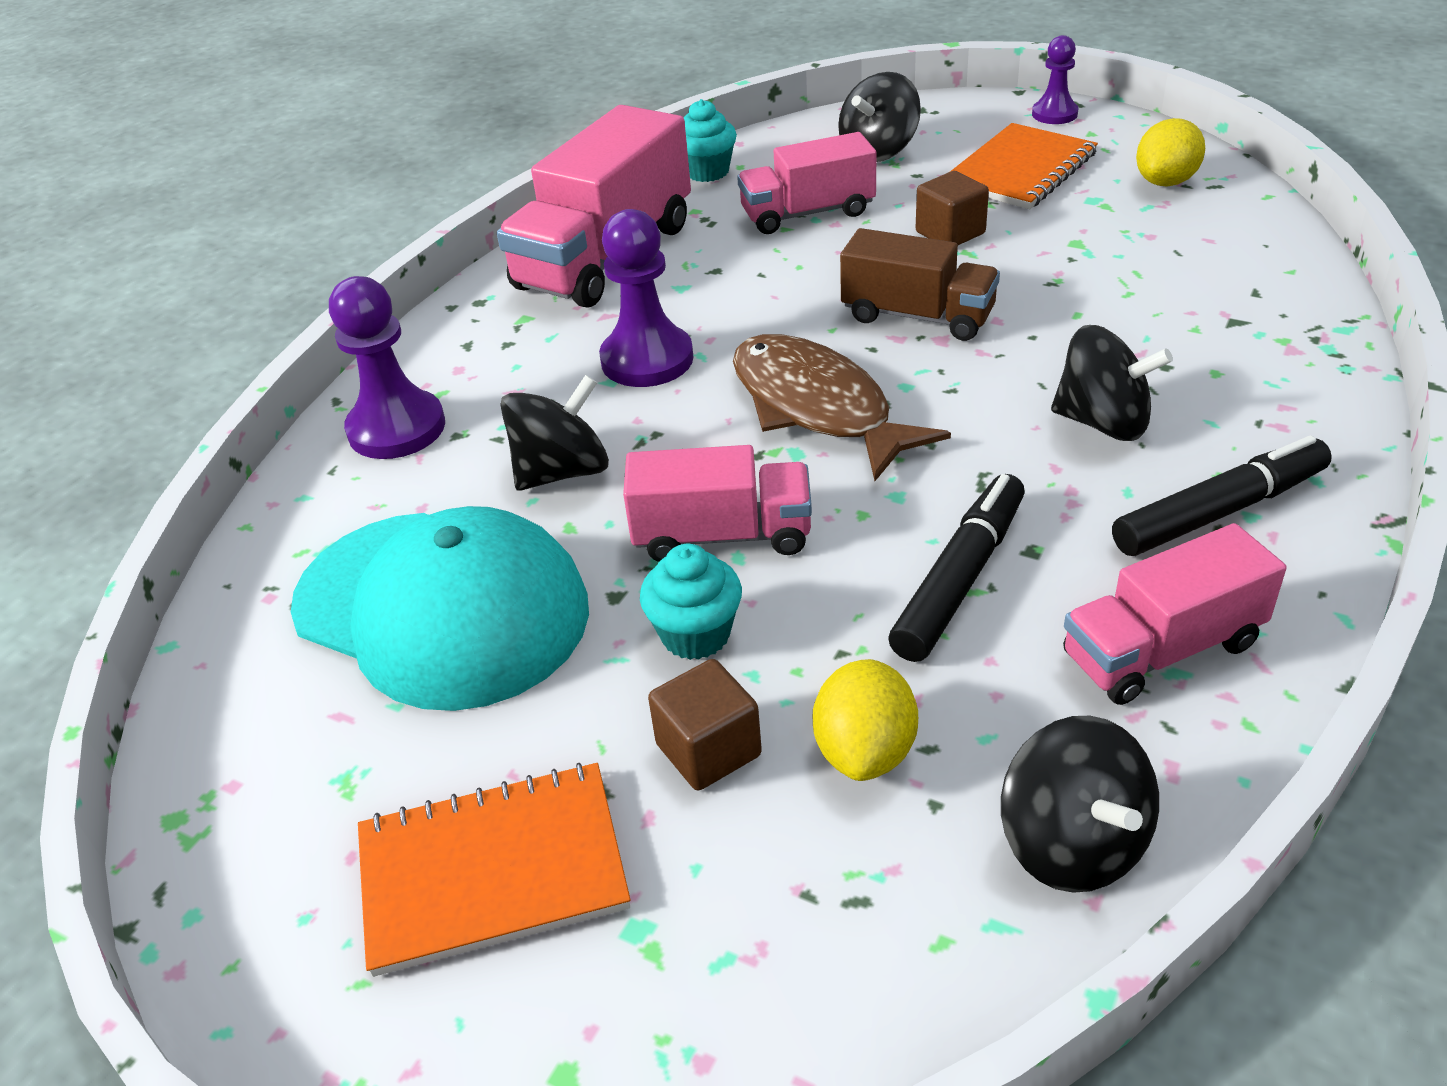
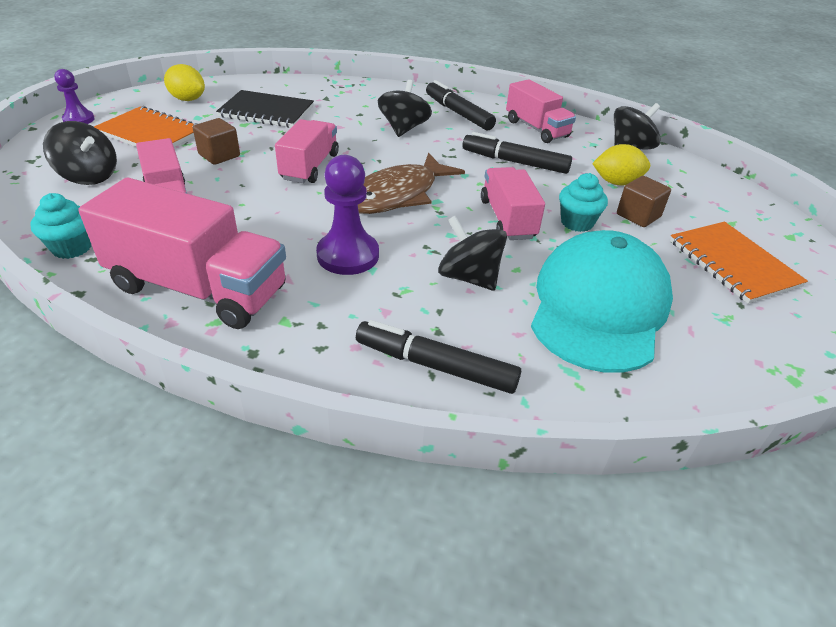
camera: 105 degrees left, 0 degrees up
(396, 428) = (435, 365): purple pawn -> black marker
(917, 316) = (310, 167): brown truck -> pink truck
(1138, 259) = (266, 111): none -> black notebook

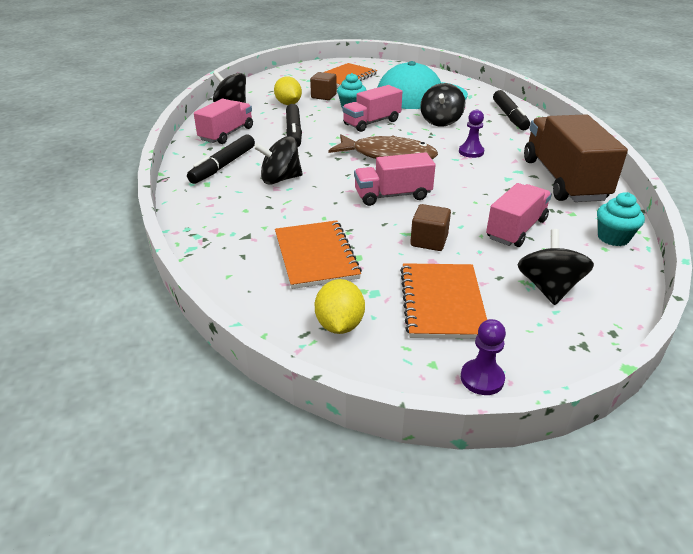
camera: 115 degrees left, 5 degrees down
(198, 288) = (563, 180): pink truck -> brown truck
(266, 111) = (316, 256): black notebook -> orange notebook
(348, 255) = (471, 152): purple pawn -> purple pawn, size x0.61

